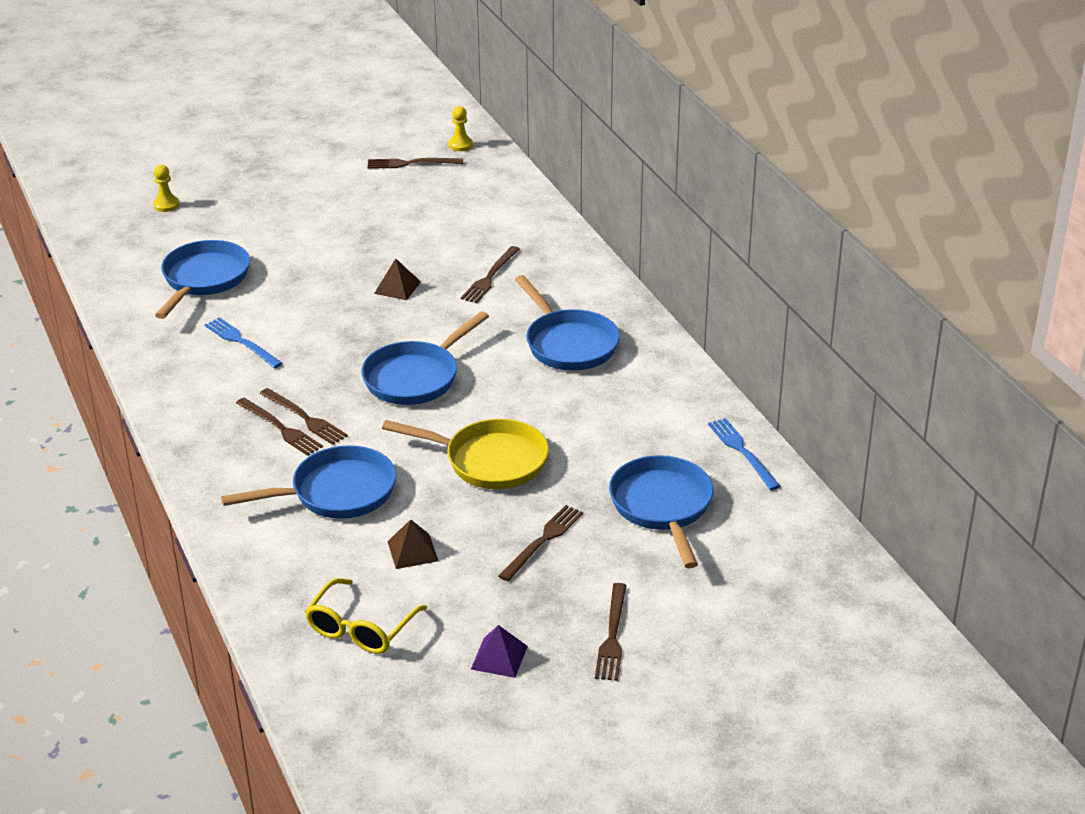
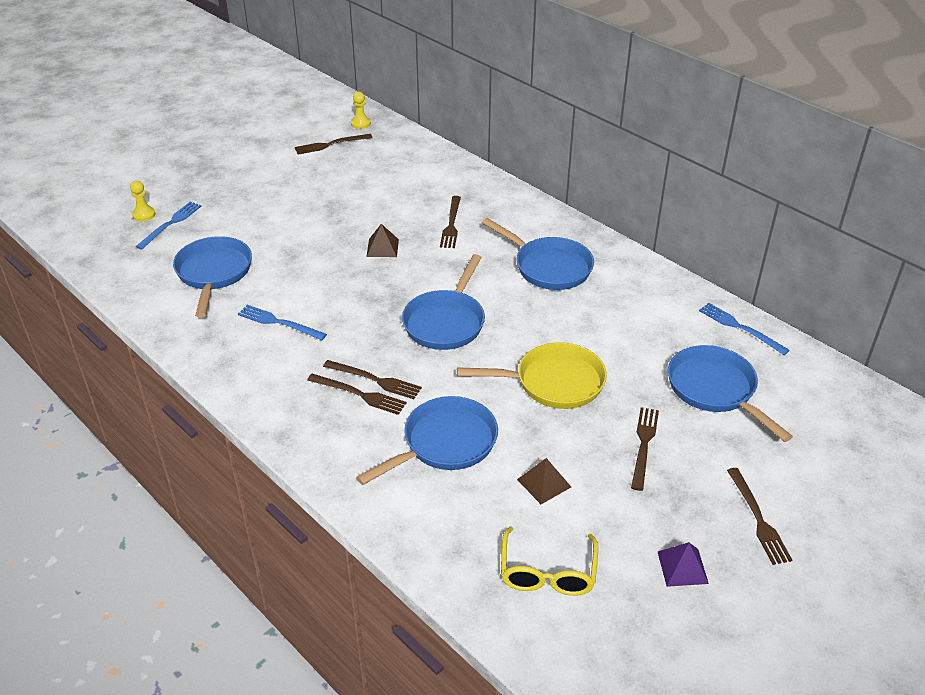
camera: 20 degrees left, 5 degrees up
(188, 220) = (171, 224): none -> blue fork

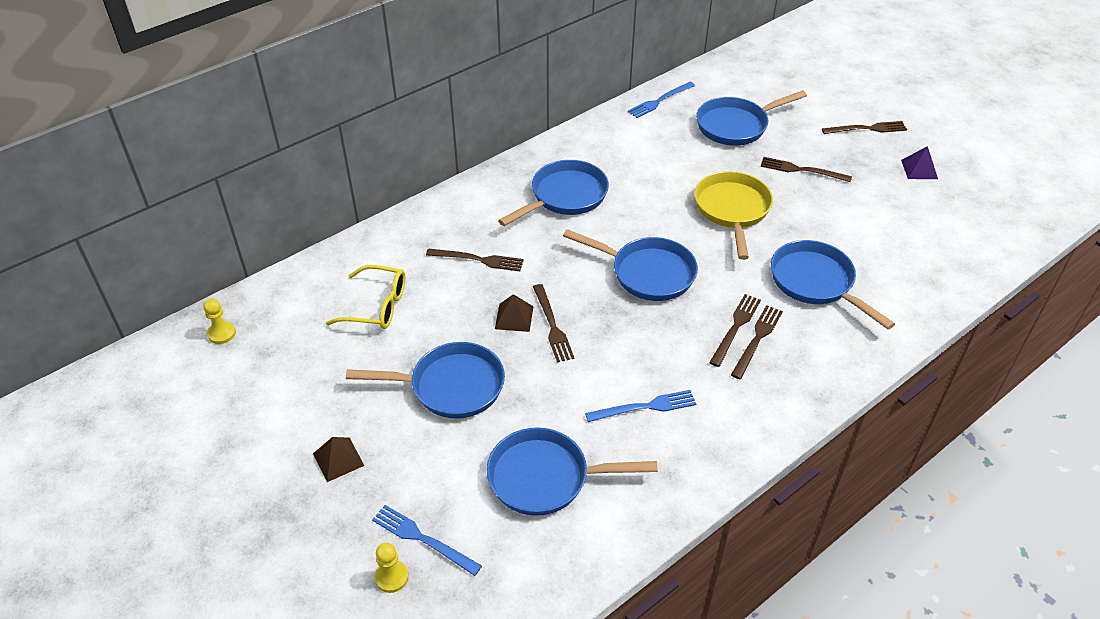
camera: 85 degrees left, 5 degrees up
(279, 322) = (645, 407): blue fork -> blue fork turned 135 degrees counterclockwise
(307, 223) = (450, 386): none -> blue pan
(330, 144) = (266, 365): brown fork -> brown fork (552, 325)
(544, 483) = (852, 227): brown pyramid -> brown pyramid (338, 459)
(547, 572) = (941, 234): yellow glasses -> yellow glasses (376, 306)

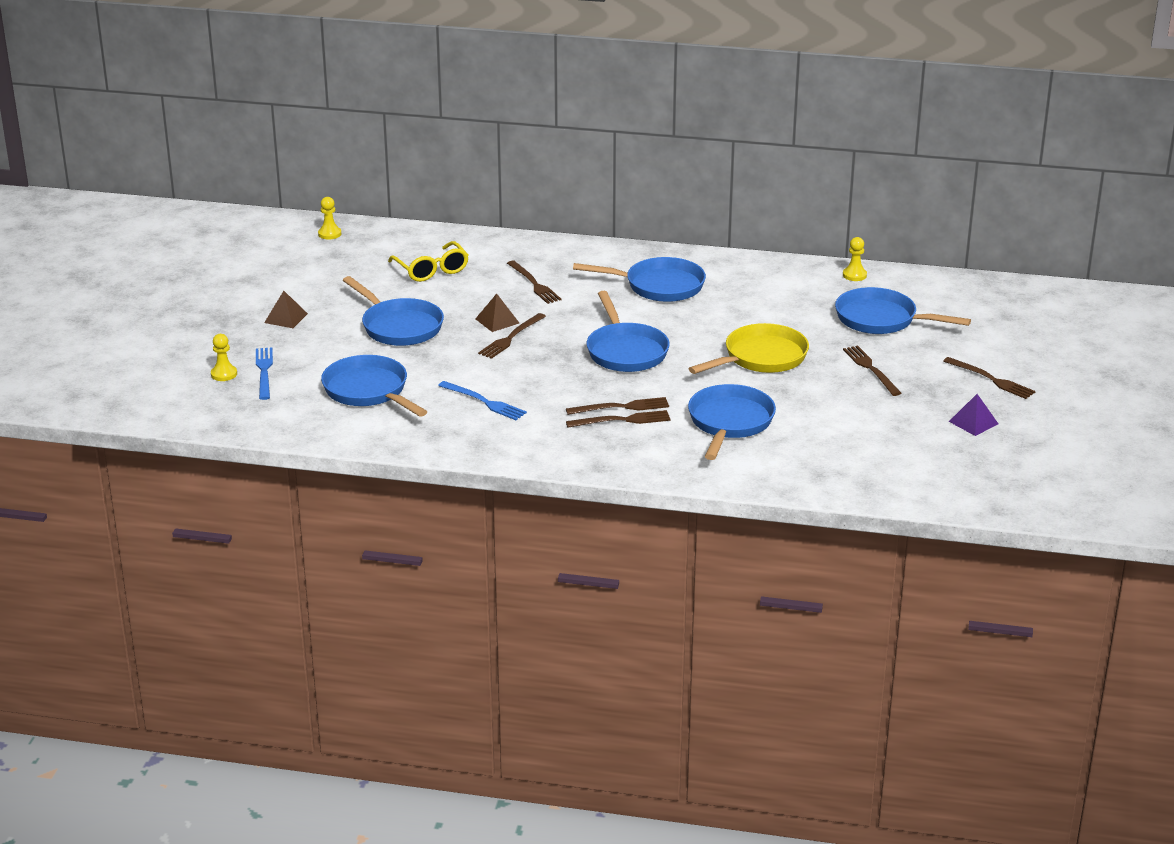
camera: 50 degrees right, 15 degrees down
(659, 101) = (854, 275): blue fork -> yellow pawn

